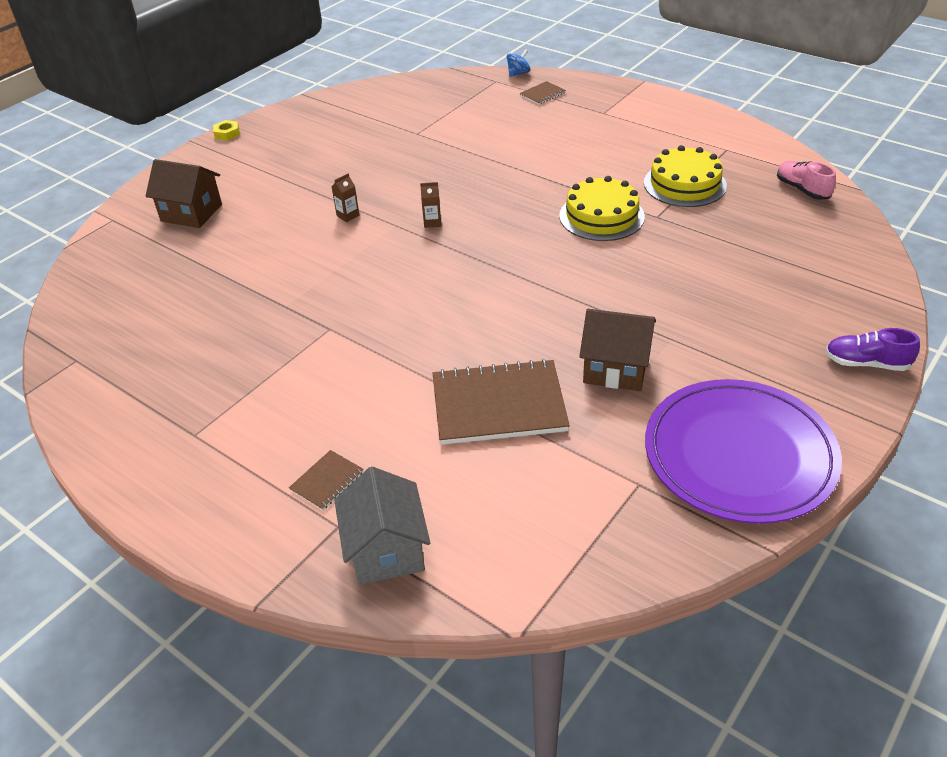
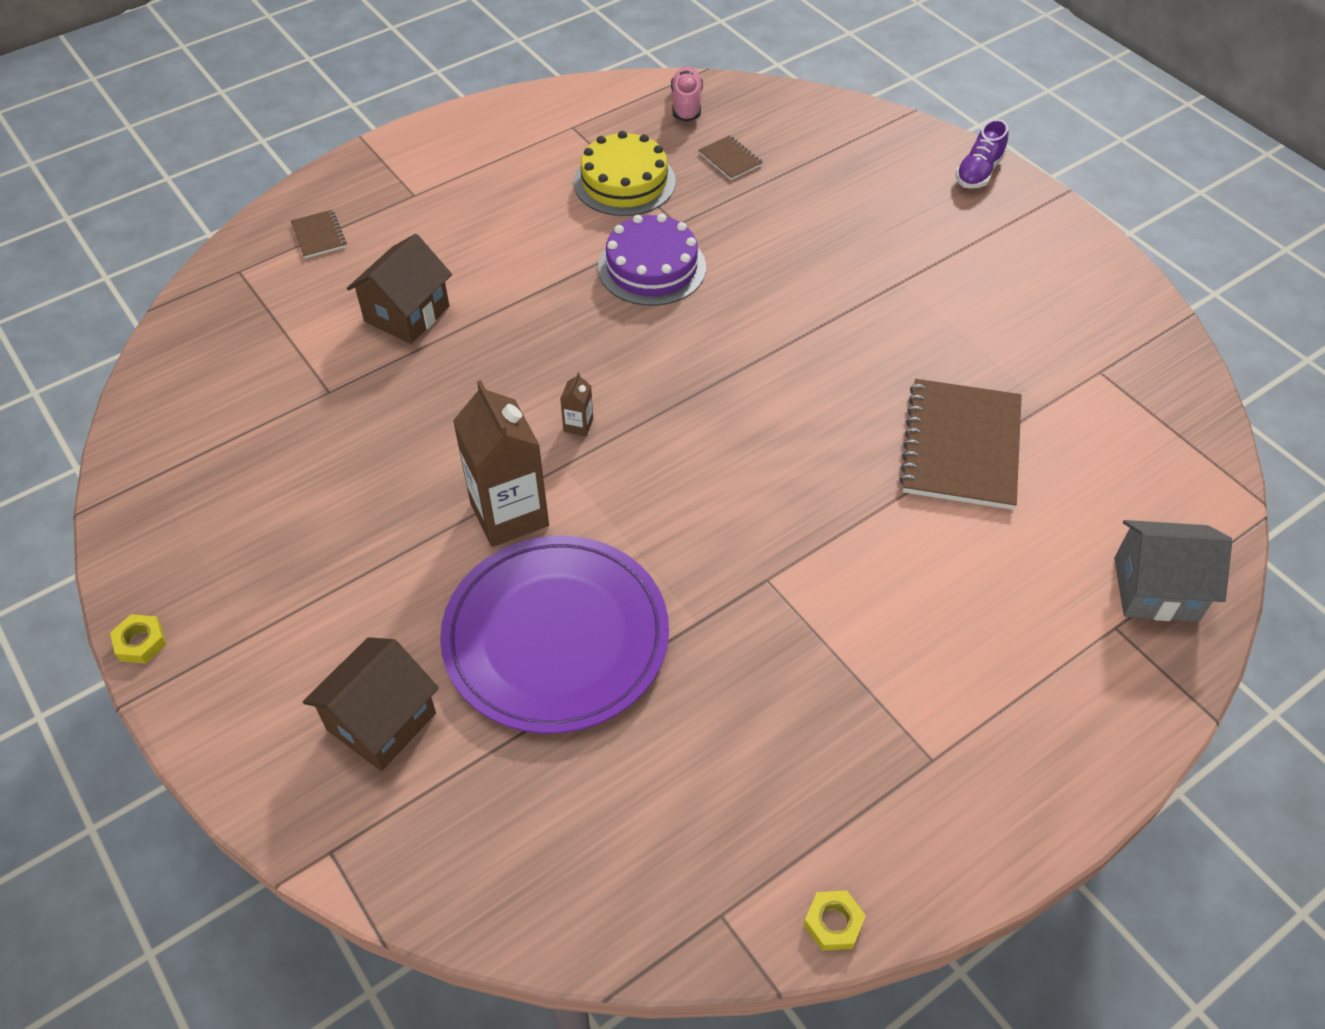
camera: 75 degrees left, 10 degrees up
(70, 408) = (833, 923): none -> yellow nut
(327, 481) = (1045, 626): brown notebook -> brown notebook (730, 159)
(348, 216) = (509, 514): brown carton -> brown carton, size x2.42
(518, 73) = (236, 243): blue spinning top -> none
(601, 216) = (652, 267): yellow cake -> purple cake
(615, 368) = (932, 338): brown house -> brown house (407, 314)
(739, 455) = (1077, 293): purple plate -> purple plate (556, 637)
(802, 189) = (686, 105): pink shoe -> pink shoe turned 105 degrees clockwise

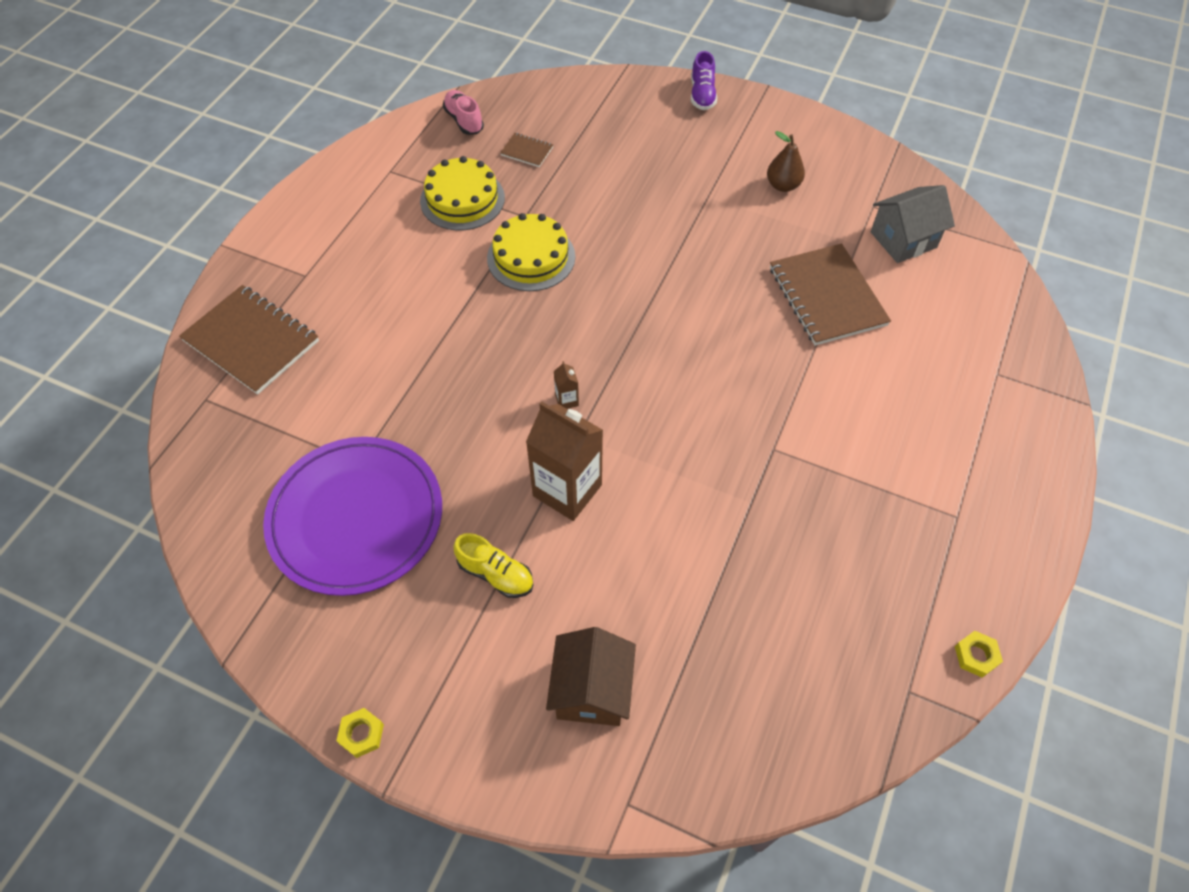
camera: 30 degrees left, 5 degrees up
(319, 235) = (251, 341): brown notebook -> brown notebook, size x2.21
(376, 560) = (495, 574): none -> yellow shoe
(407, 314) = (373, 373): brown house -> none
(556, 637) = (666, 562): purple plate -> purple plate (356, 518)
(652, 267) = (531, 257): purple cake -> yellow cake
(1001, 305) = (783, 185): none -> brown pear
(1155, 589) = (1002, 338): grey house -> grey house (903, 240)

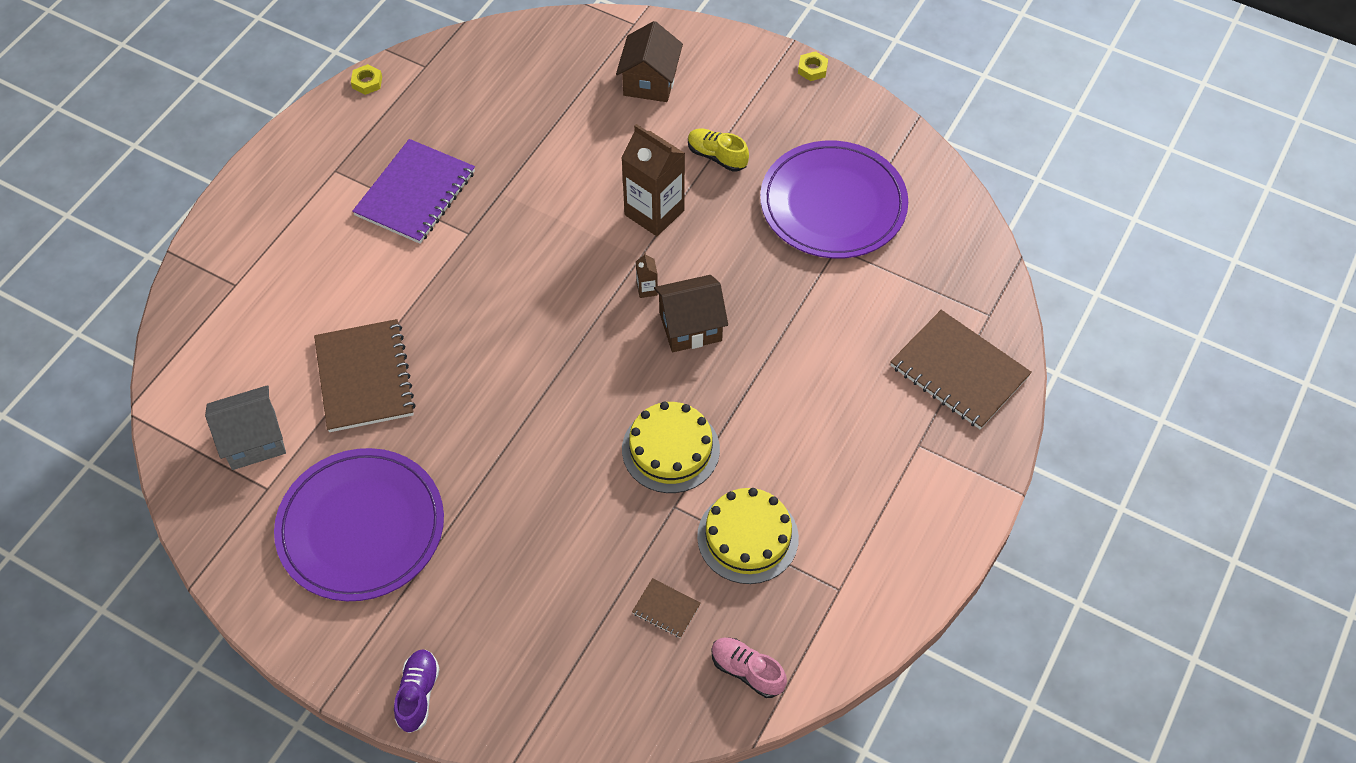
camera: 175 degrees left, 0 degrees up
(464, 120) = (747, 671): pink shoe -> pink shoe turned 150 degrees clockwise
(519, 365) = (690, 326): none -> brown house
(783, 185) = (361, 527): brown pear -> purple plate
(850, 493) = (415, 193): none -> purple notebook

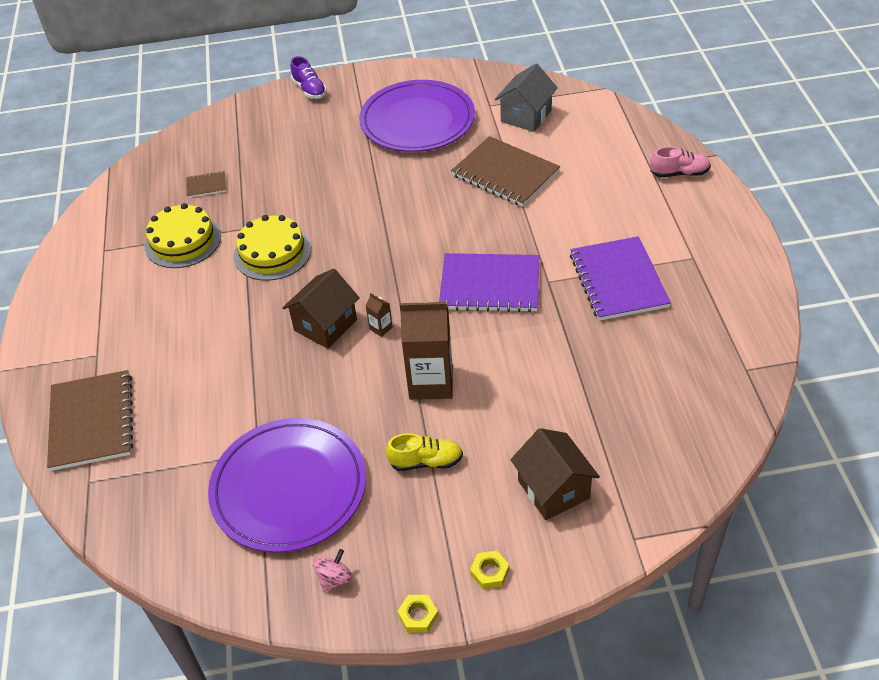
camera: 145 degrees right, 10 degrees down
(367, 82) = (767, 327): yellow nut -> yellow nut (490, 572)
(517, 265) = (490, 285): none -> purple notebook
(747, 671) = (135, 188): pink shoe -> pink shoe (679, 173)
(848, 123) = (335, 579): none -> pink spinning top
(959, 371) = (92, 422): brown notebook -> brown notebook turned 75 degrees clockwise

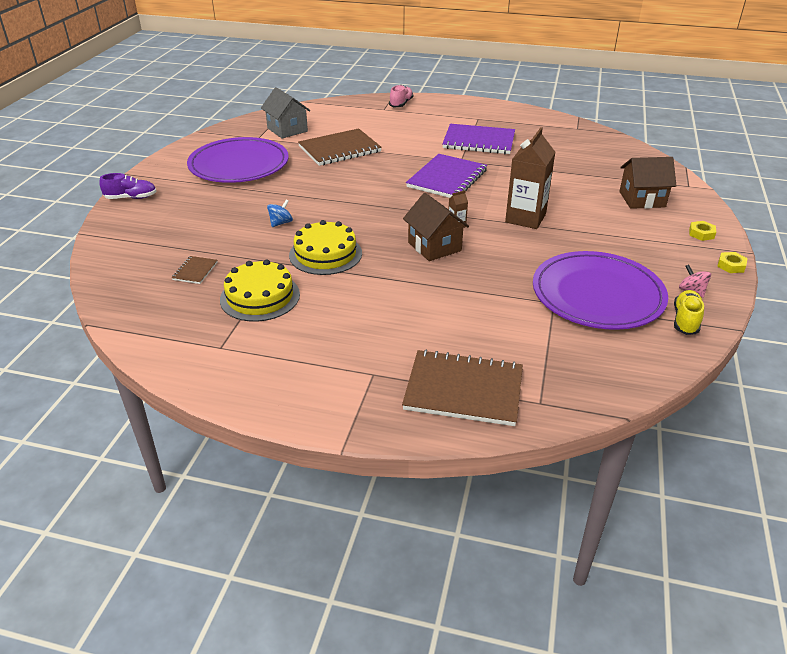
camera: 70 degrees left, 10 degrees down
(315, 199) = (281, 223): none -> blue spinning top
(426, 461) = (598, 235): yellow shoe -> yellow shoe (685, 320)

